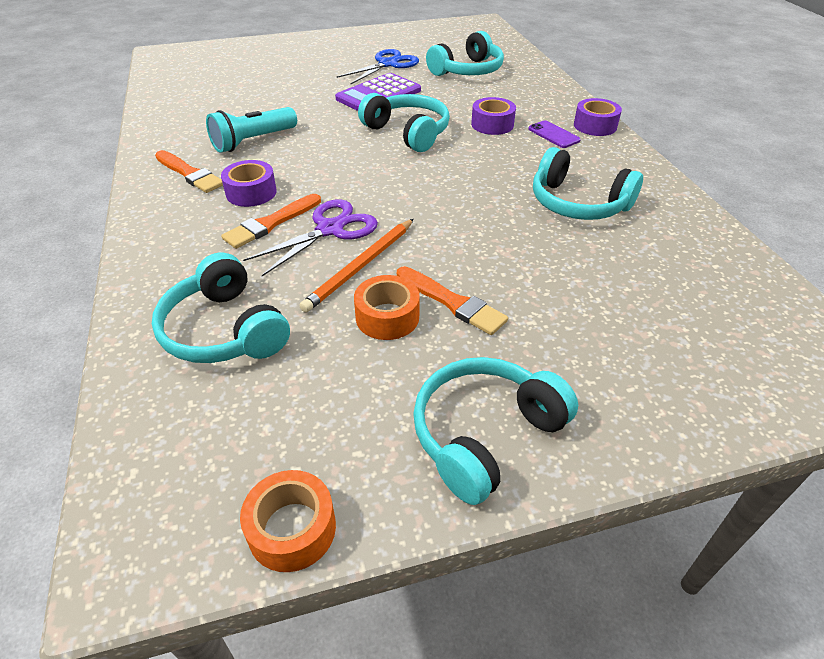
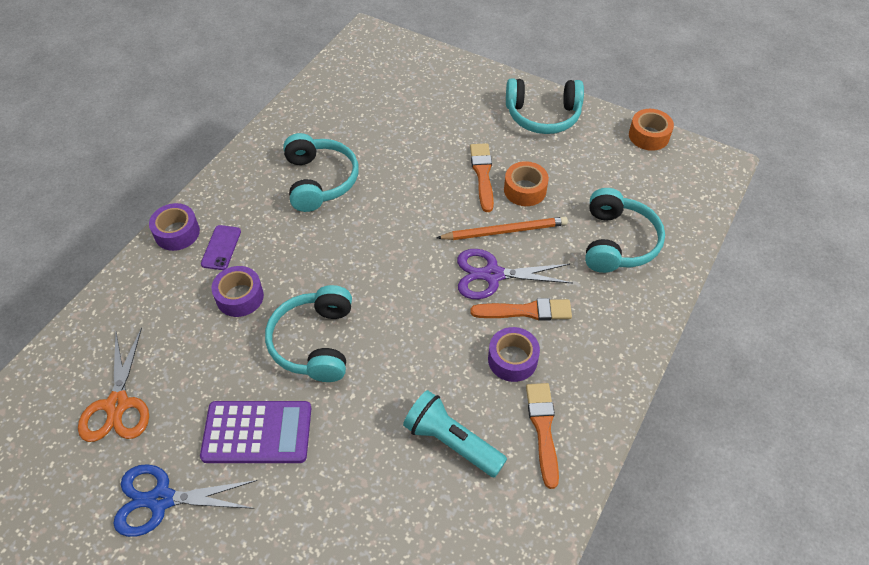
camera: 135 degrees left, 10 degrees up
(253, 141) = (451, 441): turquoise flashlight -> turquoise flashlight turned 150 degrees counterclockwise
(467, 71) = (117, 405): turquoise headphones -> orange scissors

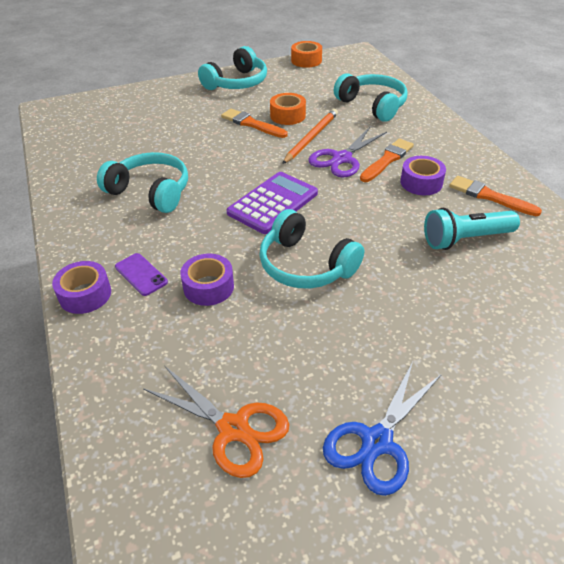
camera: 50 degrees left, 10 degrees down
(257, 432) = (362, 339): purple calculator -> purple calculator (273, 203)

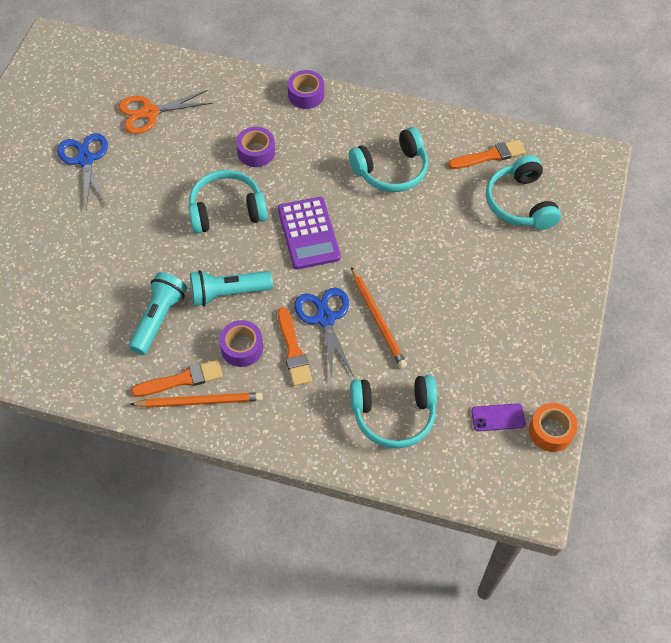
camera: 125 degrees right, 15 degrees up
(141, 274) = (299, 126): purple phone -> purple phone (498, 417)
(237, 82) = (542, 328): turquoise headphones -> turquoise headphones (520, 203)
(252, 124) = (442, 290): orange brush -> orange brush (489, 156)
(287, 115) = (434, 328): orange tape -> none
(342, 159) = (325, 318): purple scissors -> blue scissors
(387, 215) = (228, 293): none -> turquoise flashlight
(489, 179) = (200, 401): none -> orange pencil

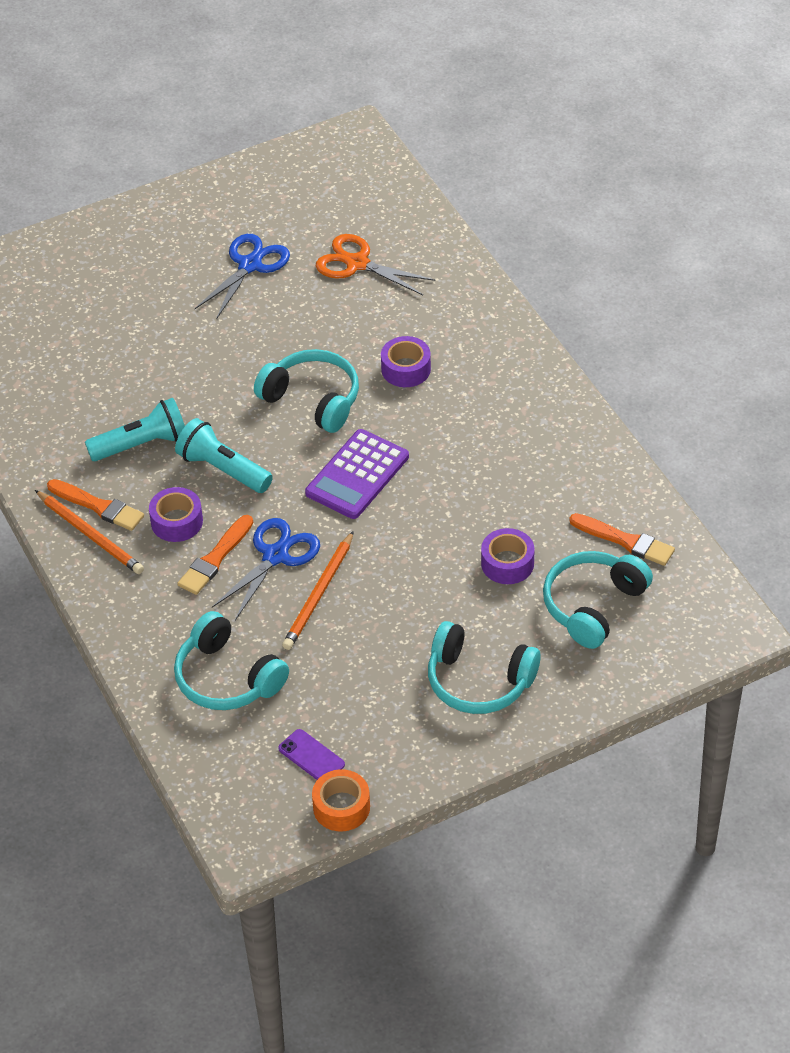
camera: 50 degrees right, 10 degrees down
(306, 95) = (523, 351): purple tape -> purple tape (507, 563)
(391, 170) = (509, 480): turquoise headphones -> turquoise headphones (479, 681)

